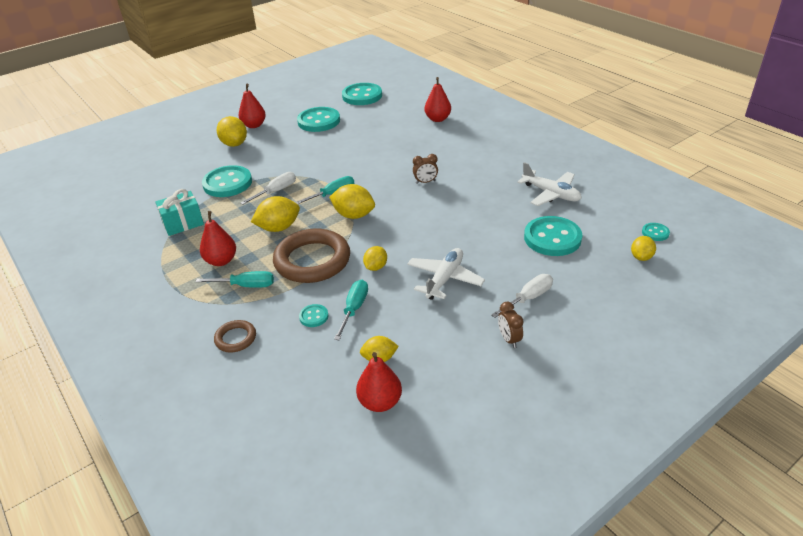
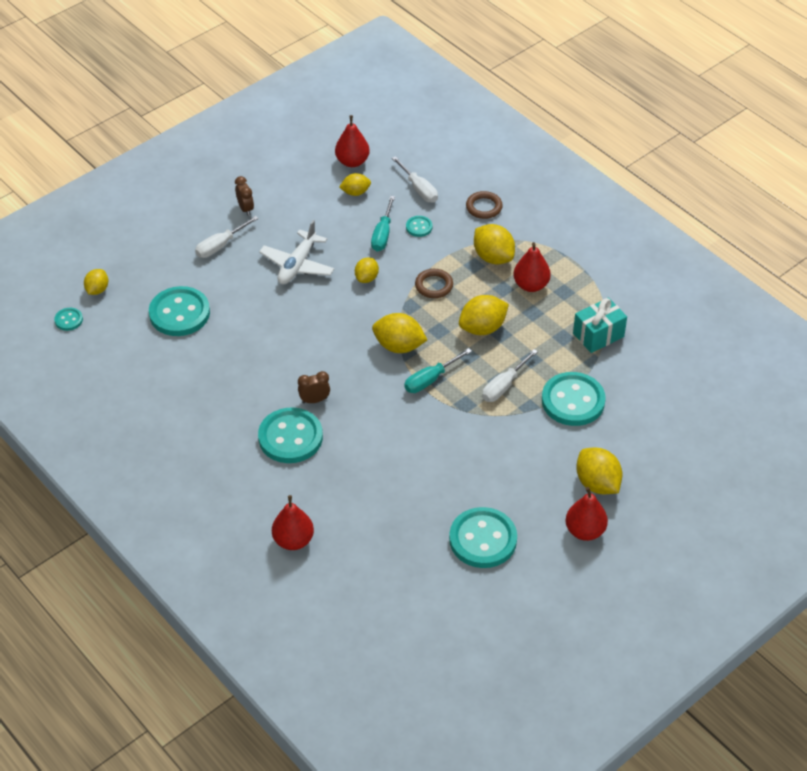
camera: 175 degrees right, 10 degrees up
(246, 285) = (493, 257): turquoise screwdriver -> yellow lemon
(303, 361) = (419, 189): none -> white screwdriver
(312, 260) = (434, 286): brown ring -> brown ring, size x0.48
(362, 96) = (422, 615): turquoise button -> turquoise button (290, 437)
(551, 194) = (163, 378): white plane -> none

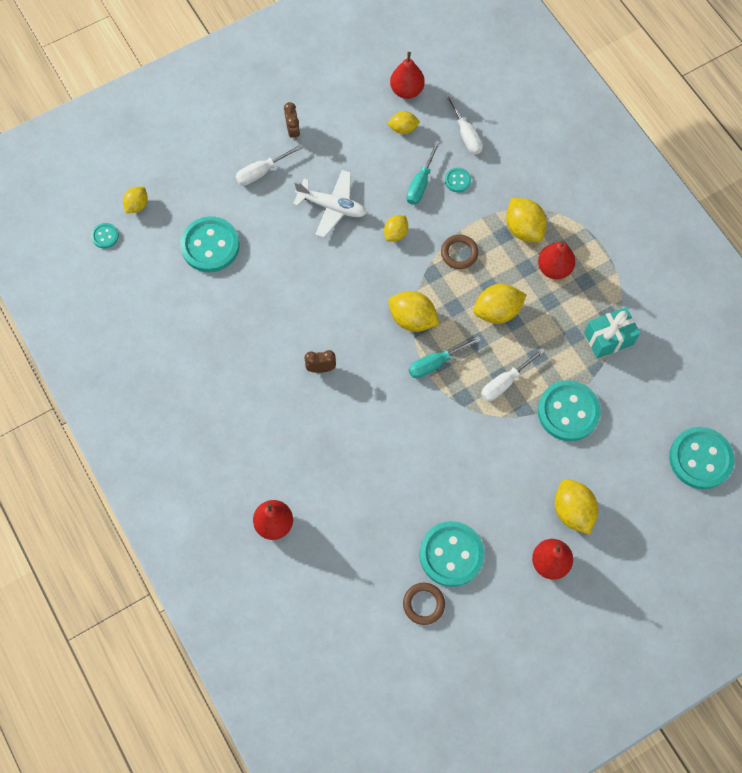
camera: 10 degrees right, 20 degrees up
(290, 437) = (291, 407): turquoise button -> turquoise button (700, 459)
(297, 265) = (332, 207): white plane -> white plane turned 105 degrees counterclockwise
(484, 207) = (526, 166): brown ring -> brown ring (423, 604)

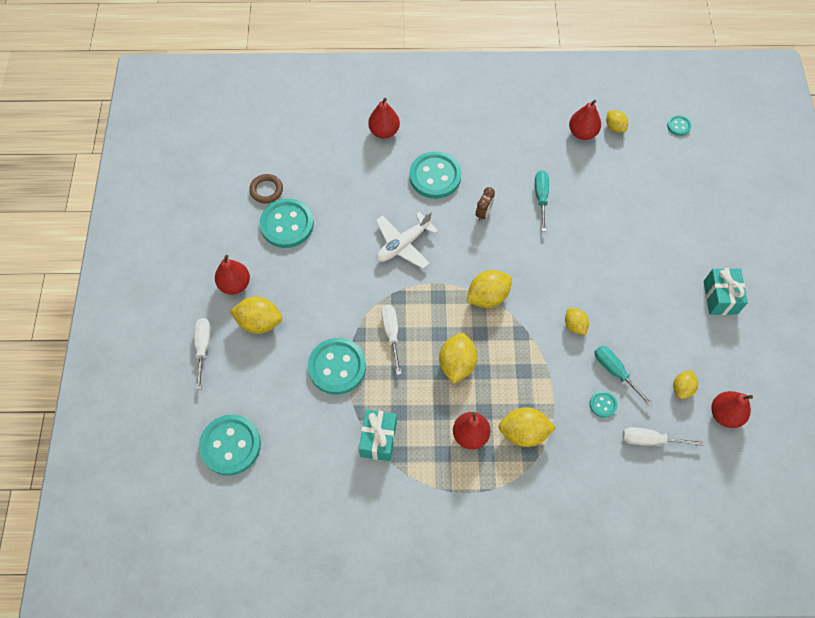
camera: 120 degrees right, 5 degrees down
(137, 205) = (697, 157): yellow lemon -> yellow lemon (614, 127)
(164, 321) = (582, 133): none -> red pear
(210, 246) = (634, 189): turquoise button -> turquoise button (435, 176)
(261, 172) = (688, 254): white screwdriver -> white screwdriver (203, 347)
(293, 131) = (720, 297): brown clock -> turquoise gift
(332, 207) = (626, 290): white plane -> white plane (403, 244)
(435, 363) = (439, 292): turquoise screwdriver -> turquoise screwdriver (541, 197)
(459, 253) = (528, 365): brown ring -> none

